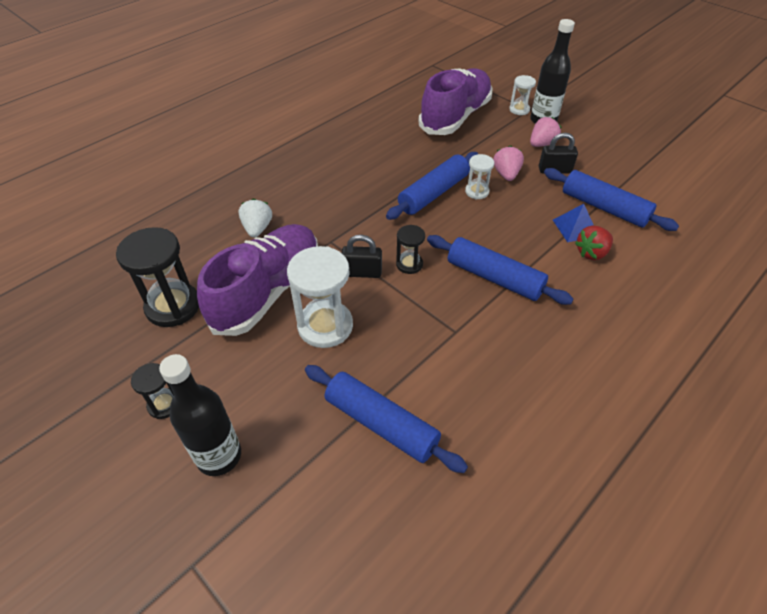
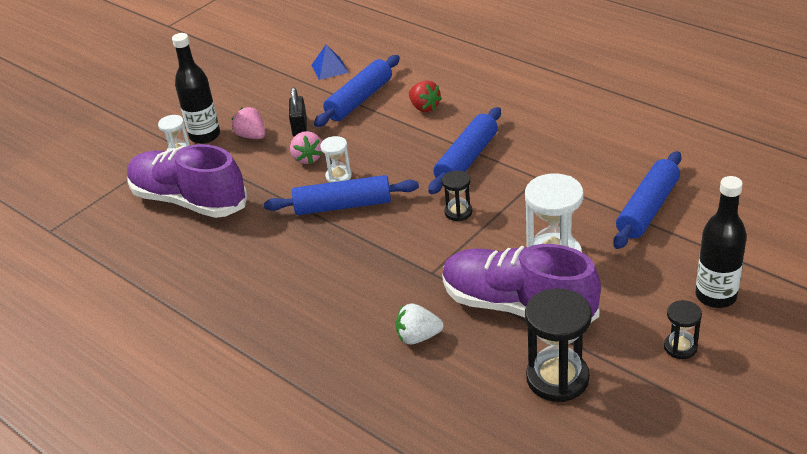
camera: 90 degrees left, 10 degrees down
(362, 272) = (476, 242): black padlock -> none
(433, 193) = (343, 206): blue rolling pin -> blue rolling pin turned 45 degrees counterclockwise
(506, 174) = (307, 158): pink strawberry -> pink strawberry turned 105 degrees counterclockwise
(575, 228) = (391, 116): blue pyramid -> blue pyramid (329, 68)

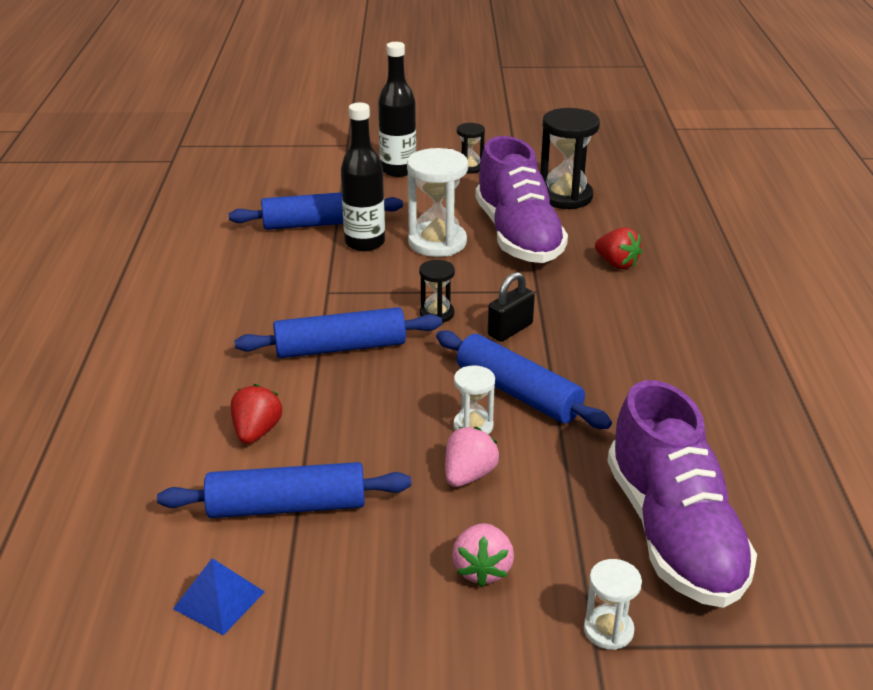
camera: 135 degrees left, 5 degrees down
(205, 136) = (539, 631): black bottle -> black bottle (365, 243)
(300, 127) = (412, 528): black padlock -> black padlock (510, 330)
(418, 337) = (616, 264): white strawberry -> red strawberry

